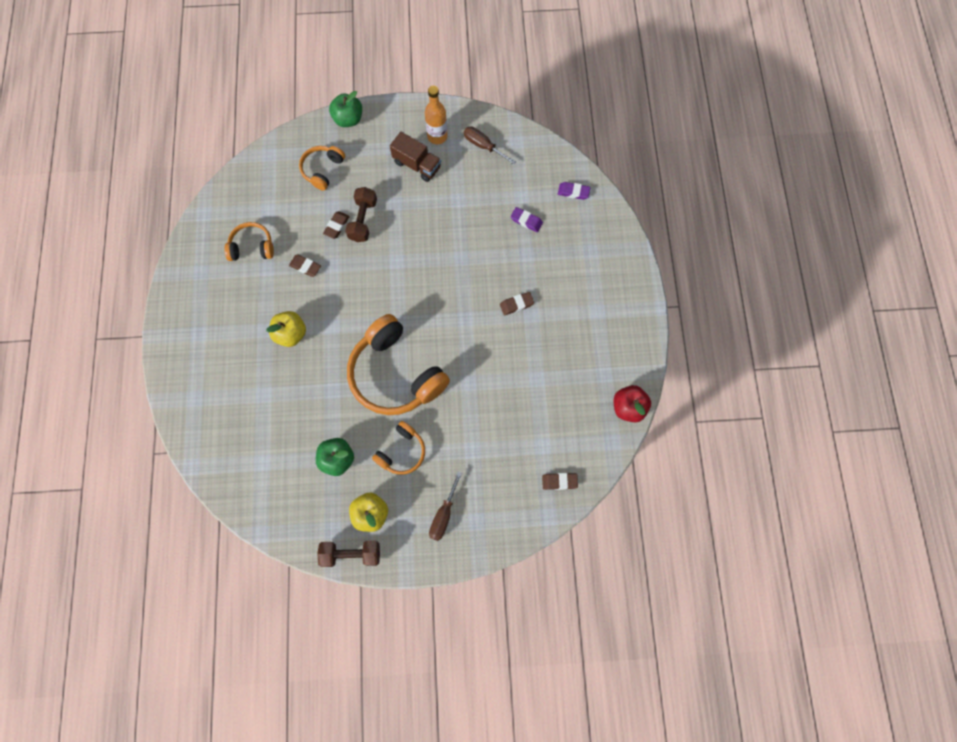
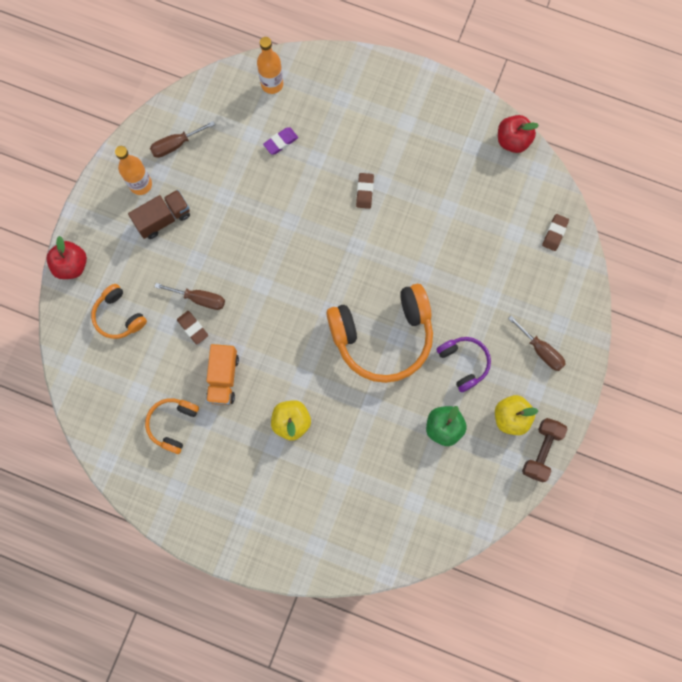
camera: 65 degrees left, 5 degrees up
(305, 267) = (223, 378): brown eraser -> orange truck
(348, 119) = (71, 265): green apple -> red apple
(363, 220) = (199, 299): brown dumbbell -> brown screwdriver
(402, 452) = (463, 363): orange headphones -> purple headphones
(573, 192) = (272, 84): purple eraser -> orange bottle

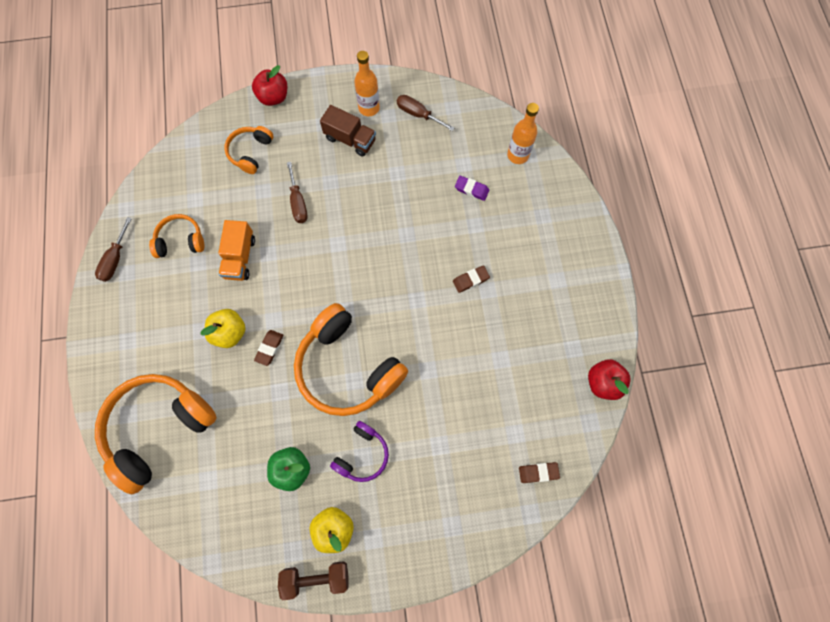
camera: 60 degrees right, 5 degrees down
(193, 328) = (270, 211): brown eraser -> brown eraser (269, 348)
(223, 378) = (240, 257): orange truck -> orange truck turned 60 degrees counterclockwise
(344, 524) = (158, 428): none -> orange headphones
(541, 350) = (415, 522): brown screwdriver -> brown screwdriver (115, 259)

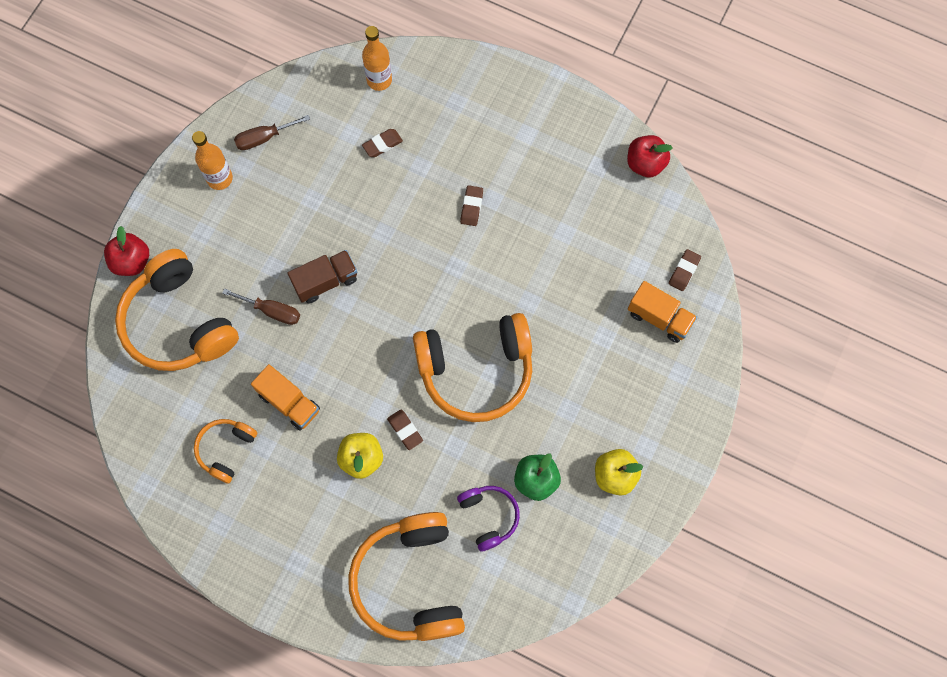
camera: 55 degrees left, 0 degrees up
(115, 259) = (197, 527): brown screwdriver -> none
(250, 152) = (178, 323): orange headphones -> orange headphones, size x1.96
(316, 578) = (646, 517): brown dumbbell -> none
(350, 139) = (241, 218): brown truck -> brown truck (325, 281)
(362, 454) = (566, 409): purple headphones -> purple headphones (489, 516)
(471, 189) = (382, 144): purple eraser -> brown eraser
(486, 478) = (659, 317): none -> orange truck

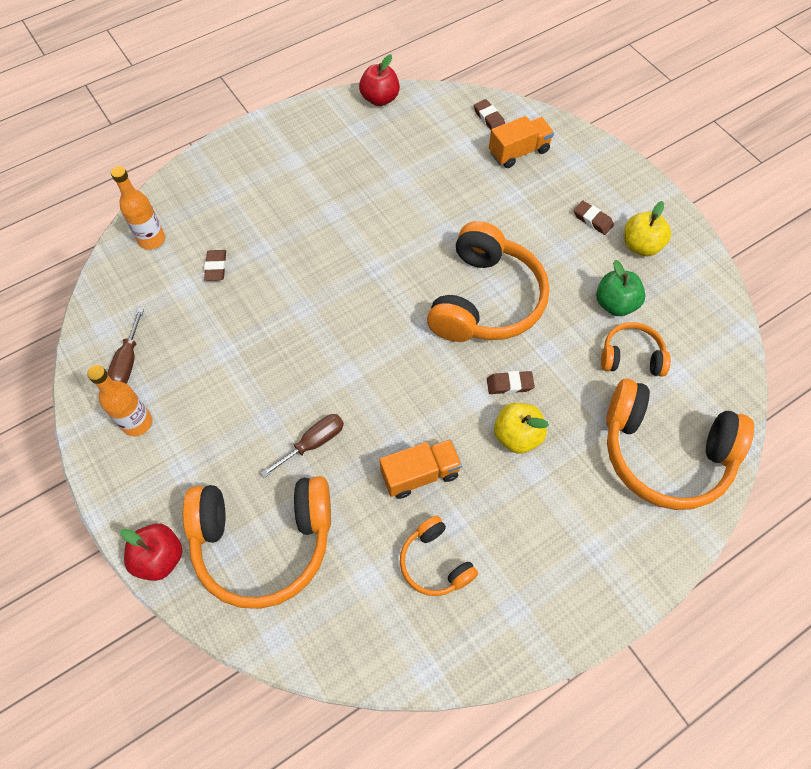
camera: 60 degrees left, 10 degrees down
(325, 281) = (316, 379): brown truck -> none
(471, 207) = (329, 230): brown eraser -> brown eraser (592, 220)
(489, 516) = (631, 356): purple headphones -> orange headphones

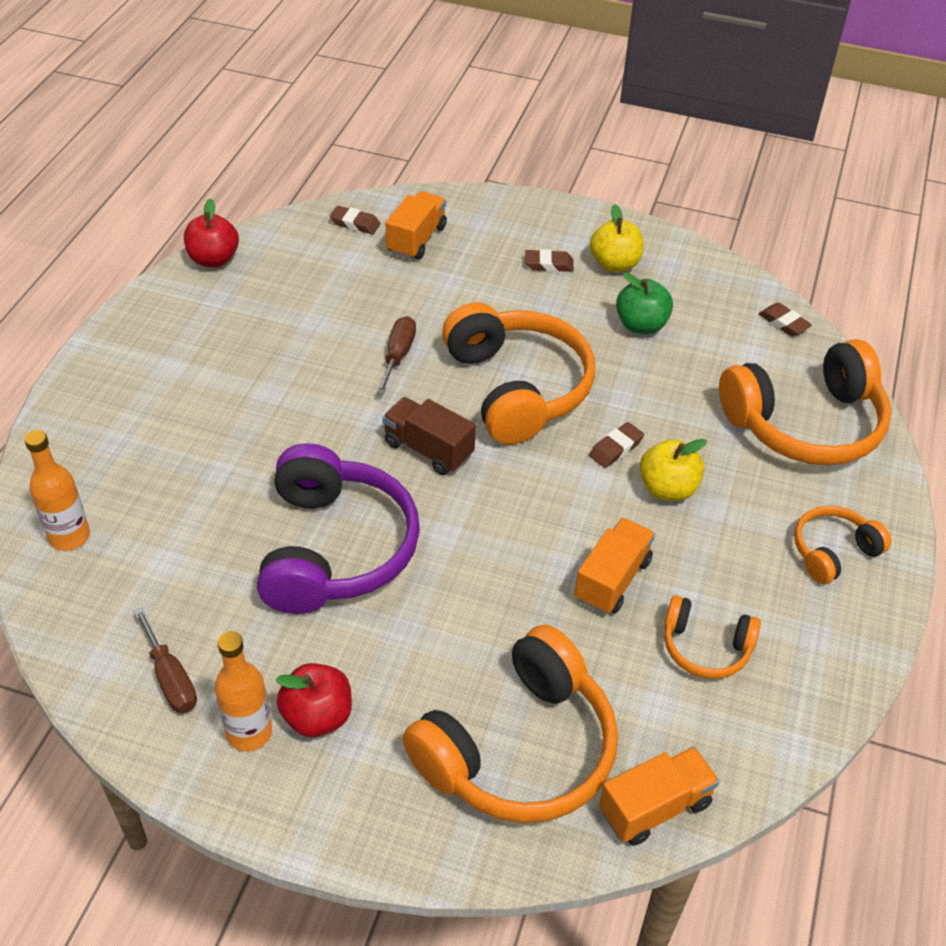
camera: 40 degrees left, 15 degrees down
(160, 558) = (419, 846): red apple -> red apple (317, 716)
(216, 267) = (184, 519): brown eraser -> brown eraser (784, 323)
(278, 340) = (335, 549): none -> purple headphones
(305, 640) = (654, 807): none -> orange truck
(313, 443) = (475, 622): brown screwdriver -> brown screwdriver (398, 355)
(390, 309) = (428, 449): none -> brown truck
(631, 356) = (699, 361): orange headphones -> orange headphones (833, 551)

